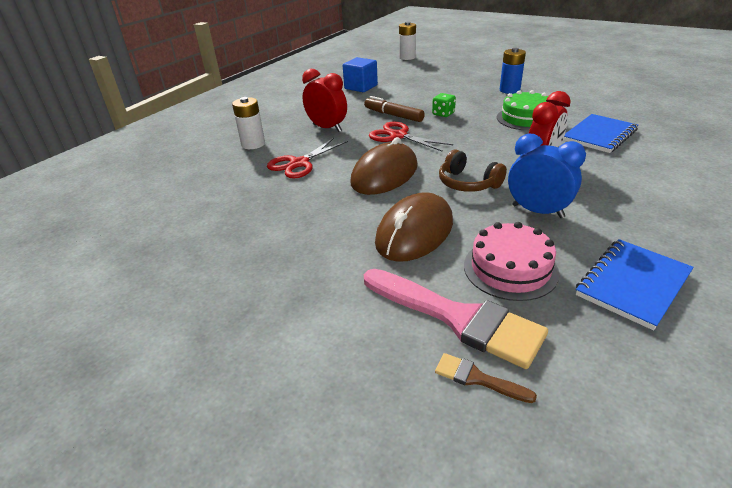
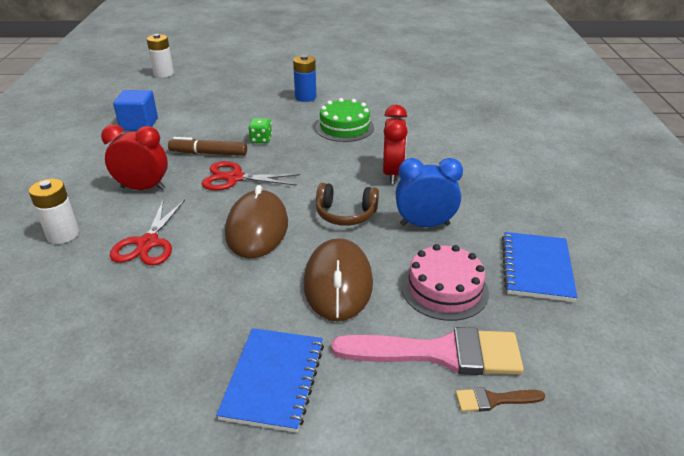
camera: 35 degrees left, 0 degrees up
(599, 135) = (418, 132): blue notebook -> blue notebook (274, 380)

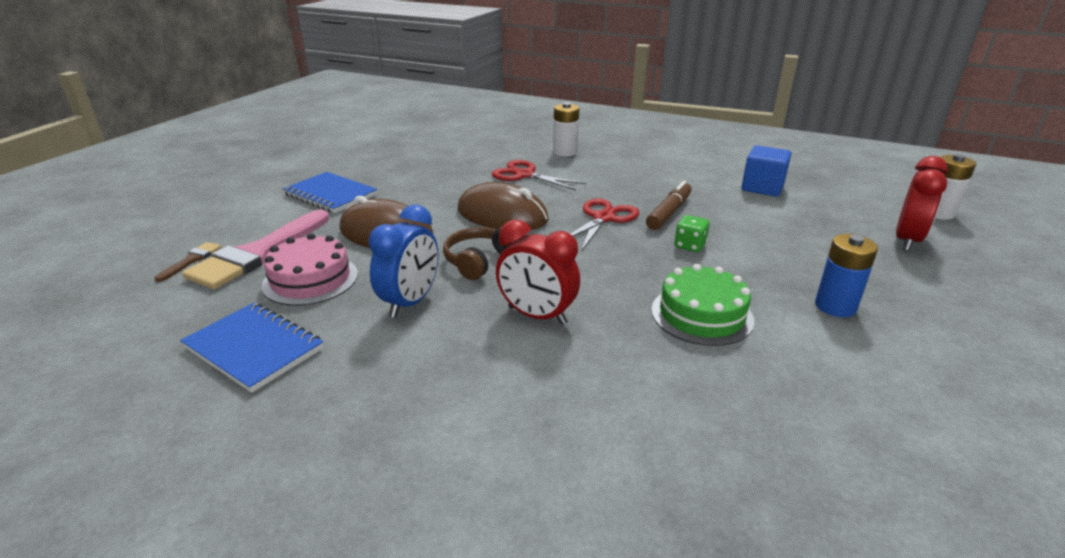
camera: 115 degrees right, 5 degrees down
(143, 188) = (615, 179): red clock -> red clock (907, 241)

